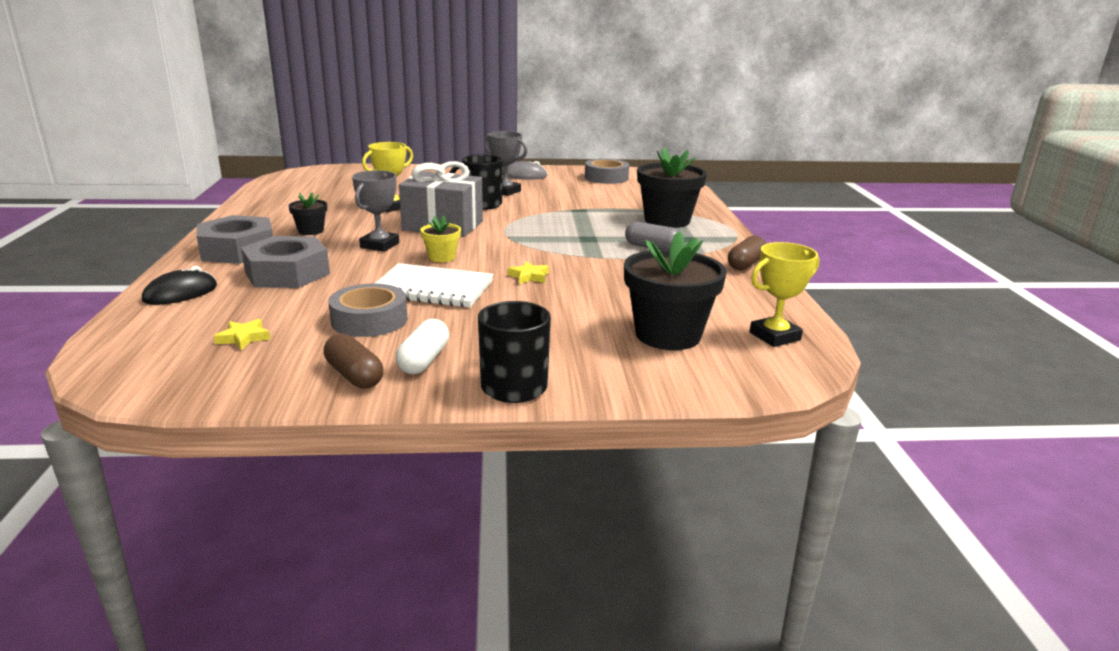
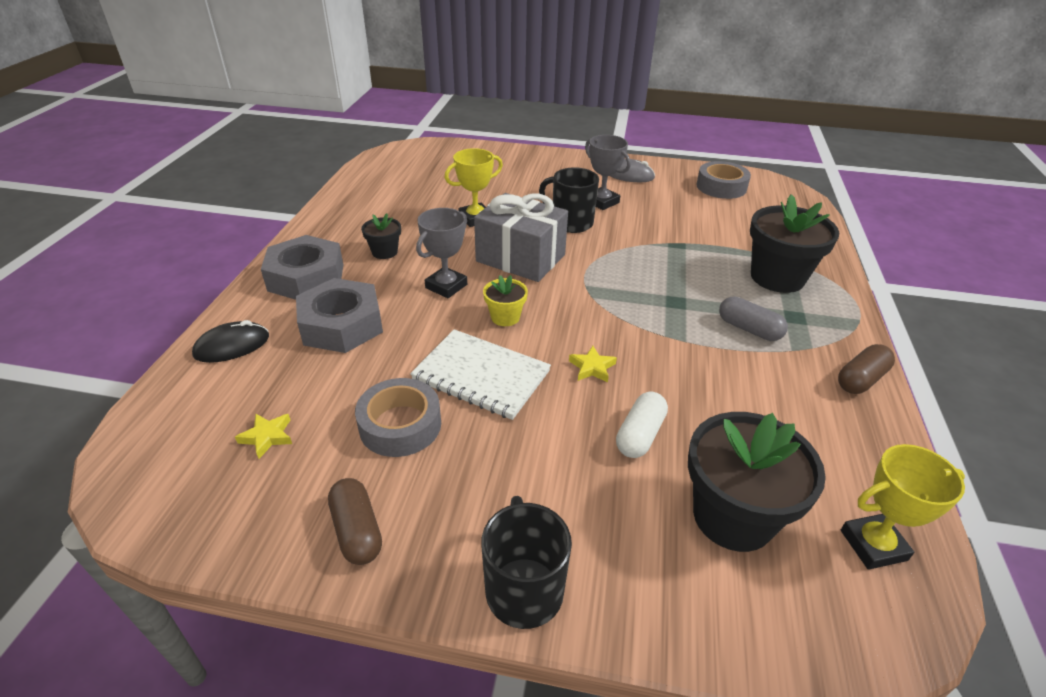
camera: 15 degrees right, 15 degrees up
(424, 360) = (437, 515): white capsule -> white capsule (640, 435)

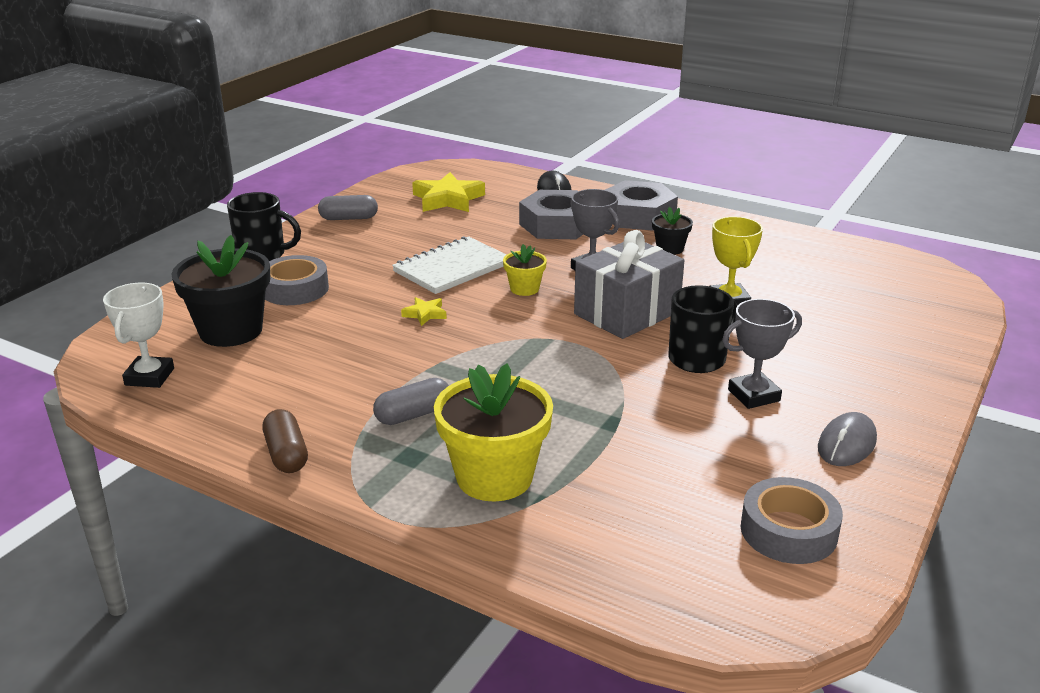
camera: 110 degrees right, 10 degrees down
(267, 437) = (448, 199): yellow star -> yellow star, size x2.00
(357, 531) = (348, 218): brown capsule -> grey capsule
(400, 425) = (423, 236): grey tape -> grey tape (295, 289)
(640, 435) = (334, 316): white capsule -> none
(777, 277) = (494, 477): black flower pot -> yellow flower pot
(873, 545) = (149, 377): yellow trophy -> white trophy

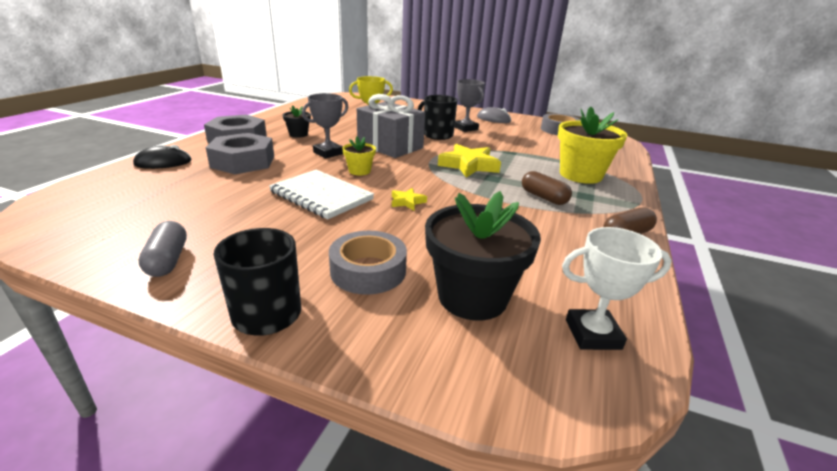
camera: 100 degrees left, 0 degrees up
(413, 414) = (543, 197): grey capsule -> brown capsule
(448, 199) = (148, 205): yellow star -> yellow star (469, 165)

